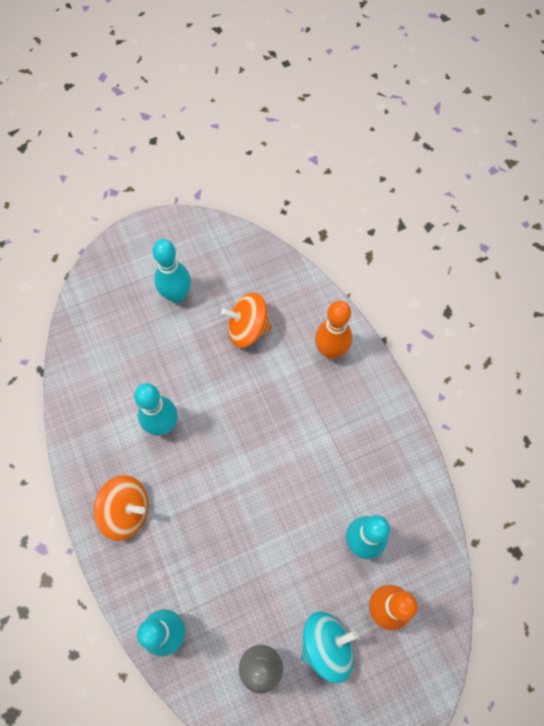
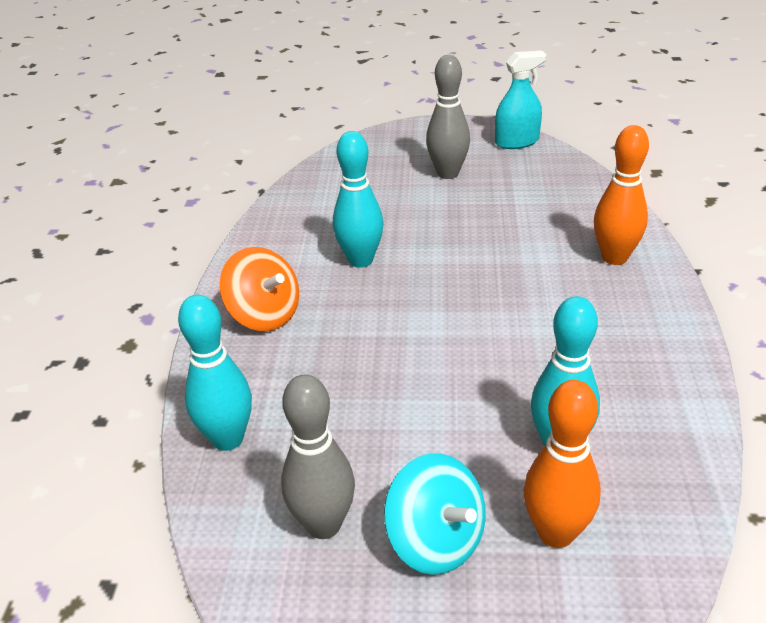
camera: 30 degrees right, 30 degrees down
(176, 295) = (448, 173): turquoise bowling pin -> grey bowling pin
(210, 233) = (517, 142): none -> turquoise spray bottle
(247, 329) = (515, 215): orange spinning top -> none
(326, 645) = (436, 541): turquoise spinning top -> turquoise spinning top turned 45 degrees clockwise

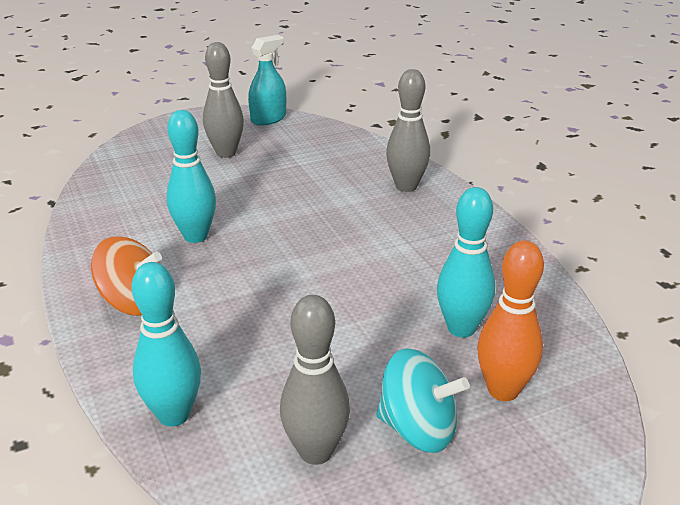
camera: 30 degrees left, 5 degrees down
(614, 257) = (406, 186): orange bowling pin -> grey bowling pin

